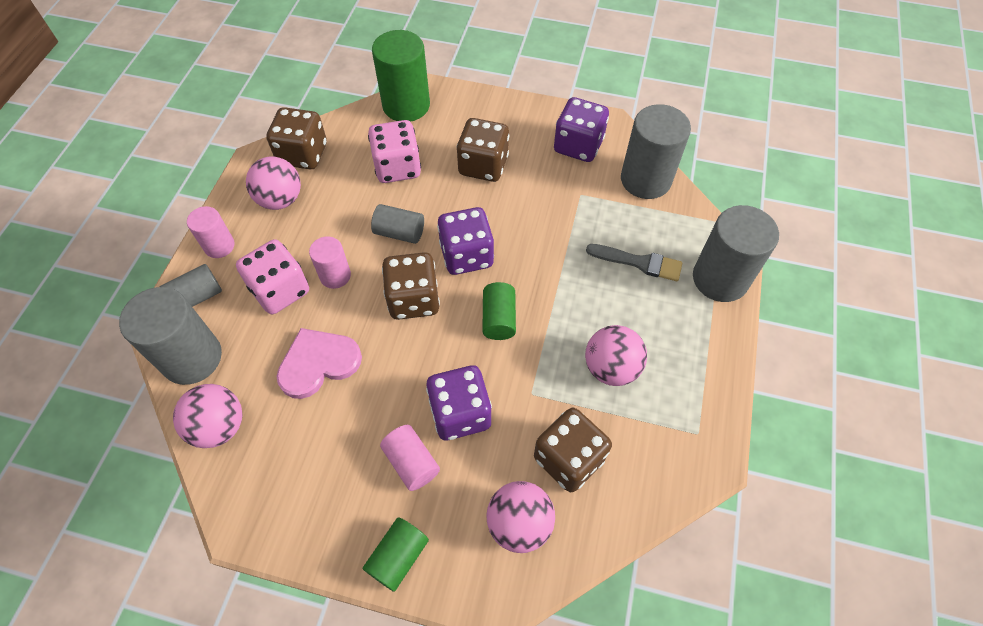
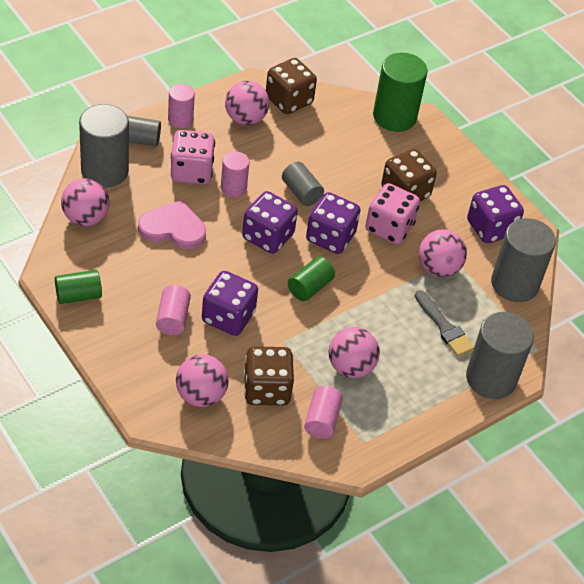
camera: 35 degrees right, 10 degrees down
(397, 167) = (344, 152): pink dice -> pink dice (389, 228)
(398, 557) = (117, 355): green cylinder -> green cylinder (78, 295)
(413, 299) = (268, 237): brown dice -> purple dice
(578, 213) = (438, 268): none -> pink ball
(644, 445) = (322, 420): none -> pink cylinder

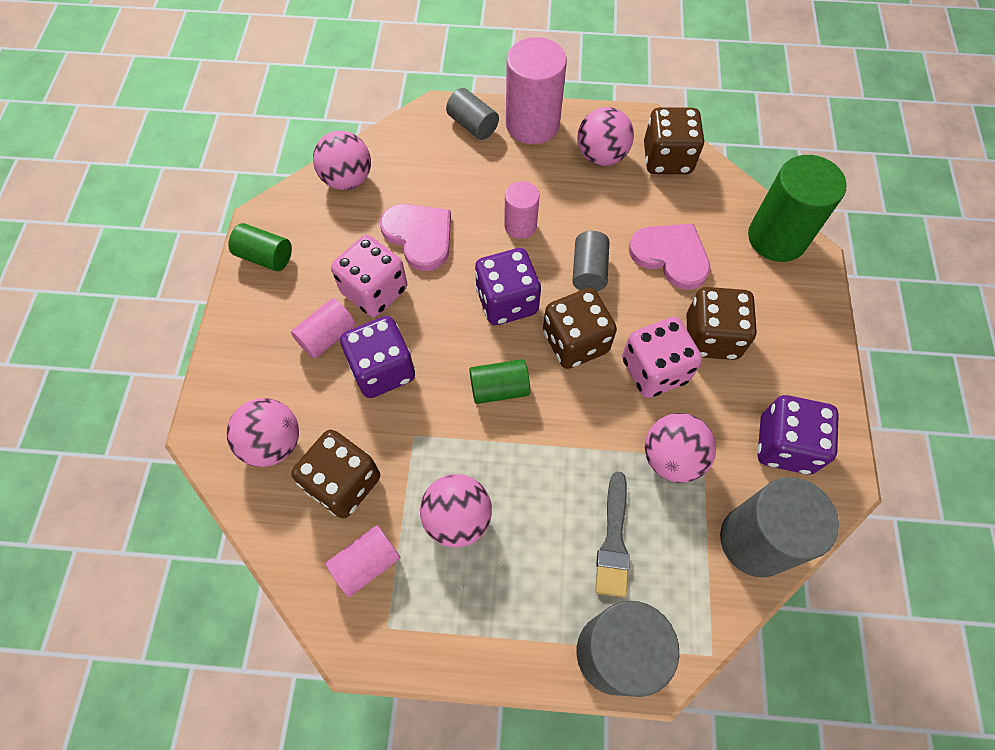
camera: 45 degrees right, 15 degrees up
(104, 171) = (410, 140): grey cylinder -> none
(180, 120) = (532, 124): pink cylinder -> pink cylinder, size x1.79
(191, 172) = (493, 185): pink dice -> pink dice (374, 291)
(330, 237) = (575, 342): purple dice -> brown dice
(342, 158) = (671, 256): none -> pink heart

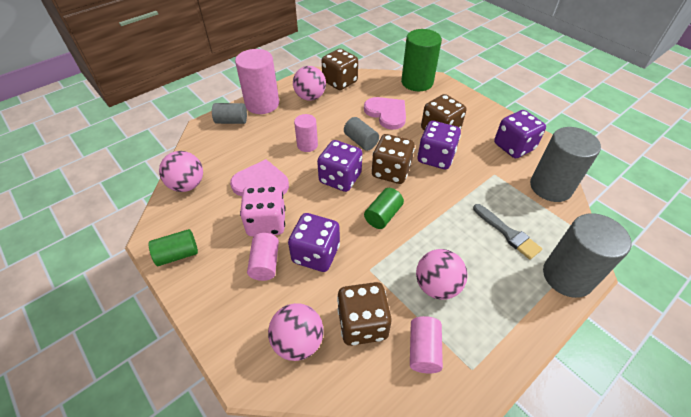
camera: 45 degrees left, 15 degrees down
(654, 370) = (435, 157): pink dice -> purple dice
(671, 256) = (387, 113): pink heart -> pink heart turned 60 degrees clockwise
(672, 458) = (485, 183): pink ball -> none

